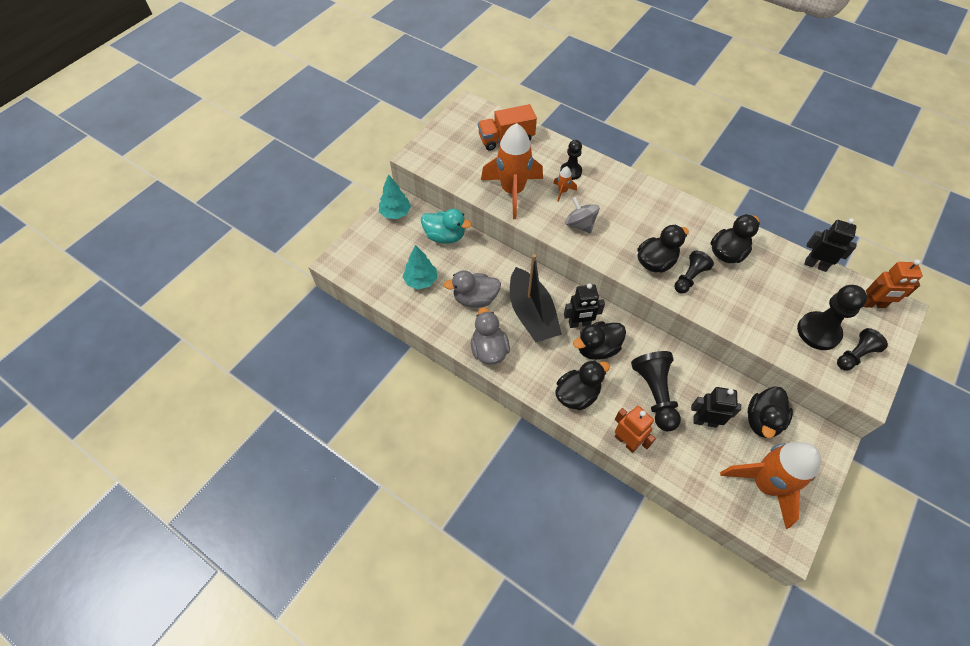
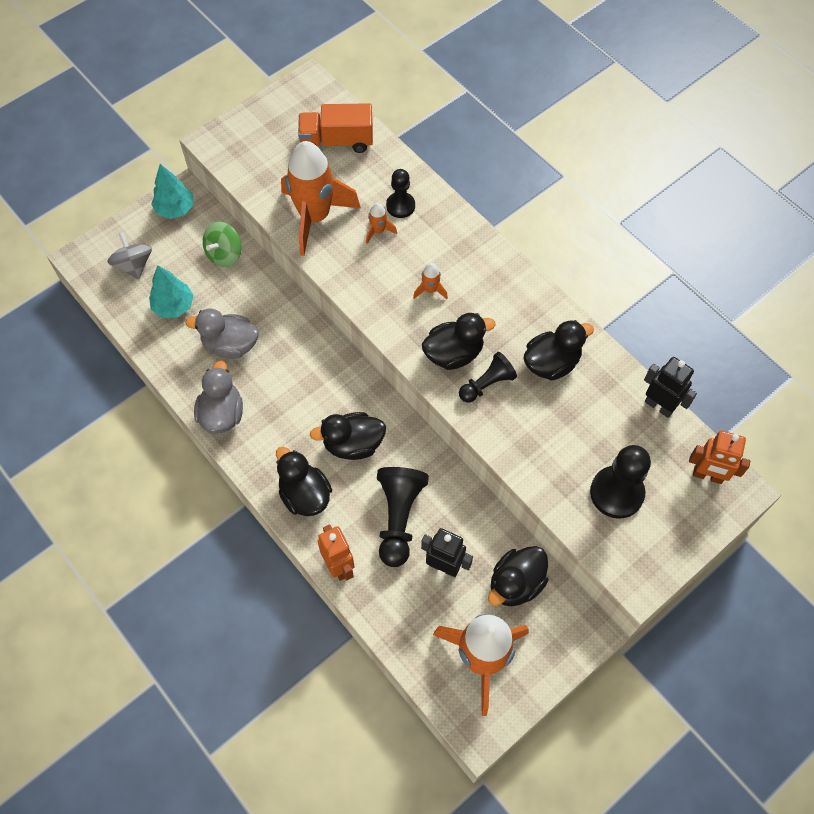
camera: 15 degrees right, 5 degrees up
(445, 236) = (224, 254): turquoise duck -> green spinning top
(531, 314) = (291, 382): black boat -> none
(577, 394) = (305, 495): black duck -> black duck turned 105 degrees counterclockwise
(579, 324) = (344, 408): black robot -> none
(580, 224) = (381, 281): grey spinning top -> grey spinning top (134, 265)
(618, 223) = (430, 290): none -> orange rocket
(855, 355) = (647, 534): black pawn -> none

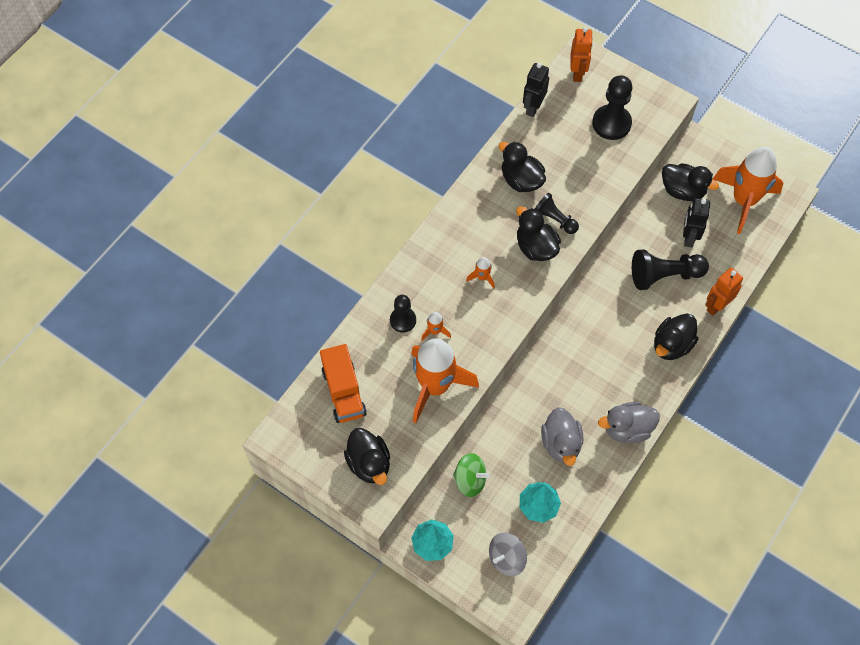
camera: 105 degrees left, 0 degrees up
(353, 444) = (617, 322): black duck -> black duck (369, 463)

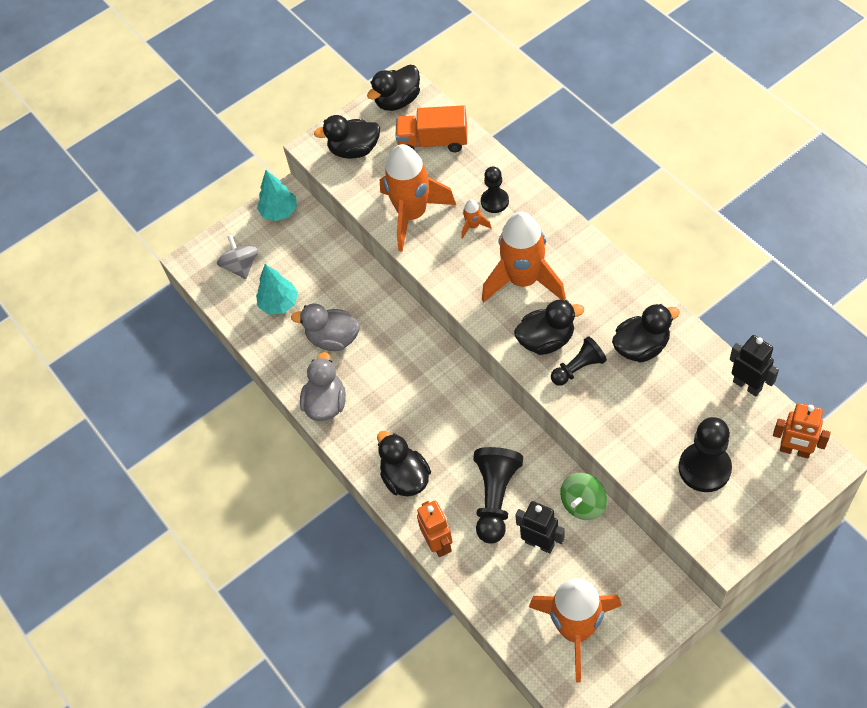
camera: 115 degrees right, 5 degrees down
(470, 480) = (327, 253): green spinning top -> green spinning top (583, 504)
(482, 277) = (523, 280): orange rocket -> orange rocket, size x2.50
(682, 191) = (609, 559): black duck -> black duck (398, 101)

